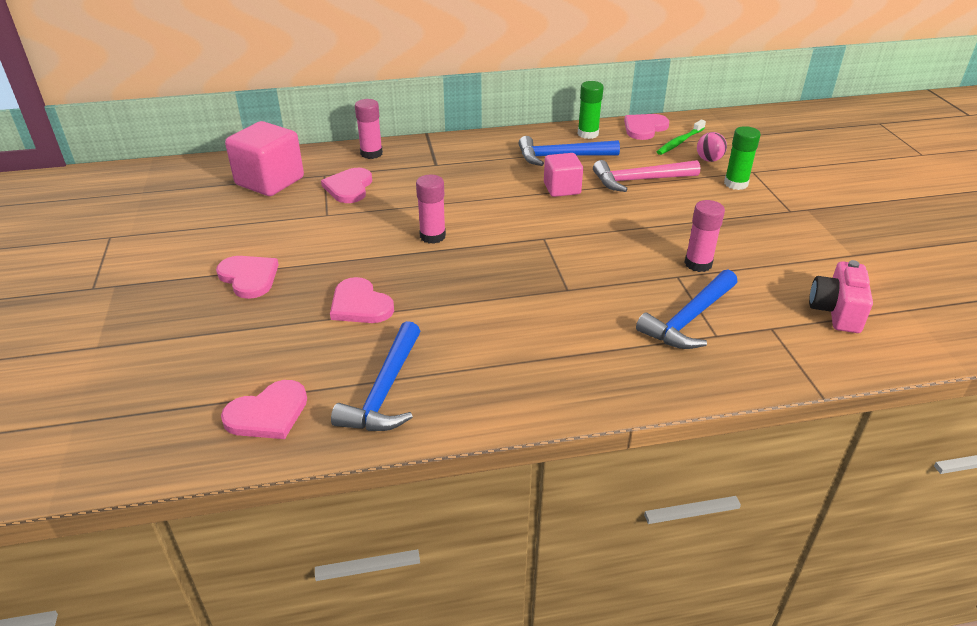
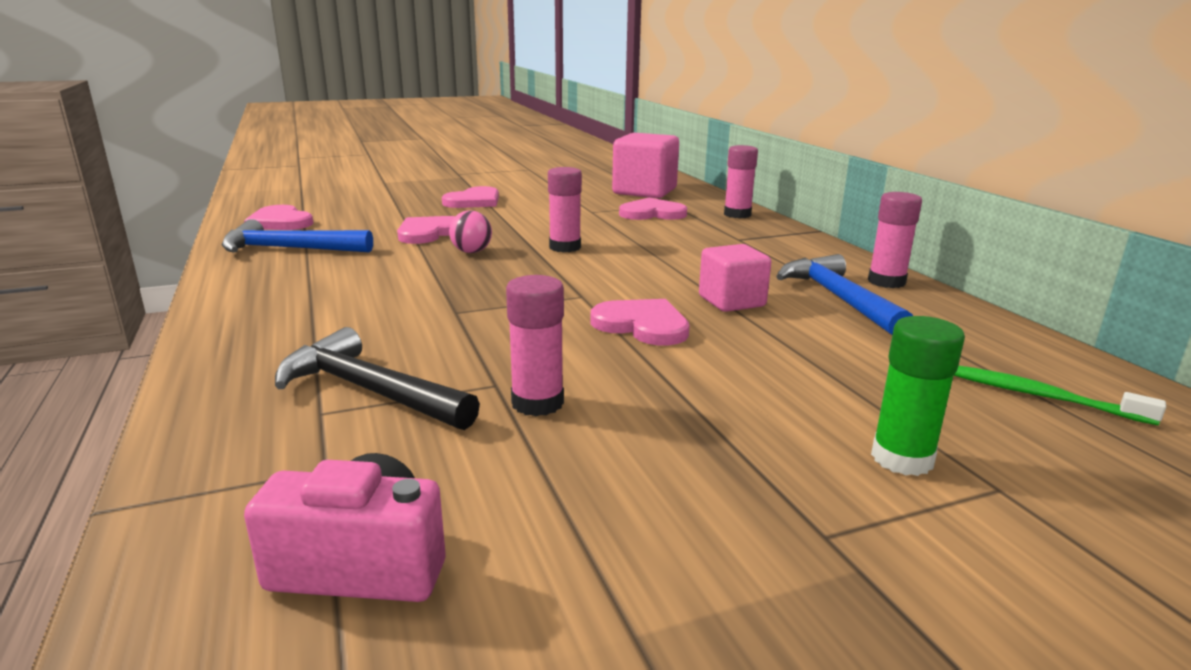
camera: 80 degrees right, 15 degrees down
(536, 137) = (886, 282): none -> pink glue stick
(588, 134) = (950, 314): green glue stick -> none
(640, 180) = (815, 356): pink hammer -> none
(644, 128) = (1053, 360): pink heart -> pink heart (642, 325)
(689, 319) = (370, 391): blue hammer -> black hammer
(709, 160) = (991, 428): pink ball -> pink ball (471, 252)

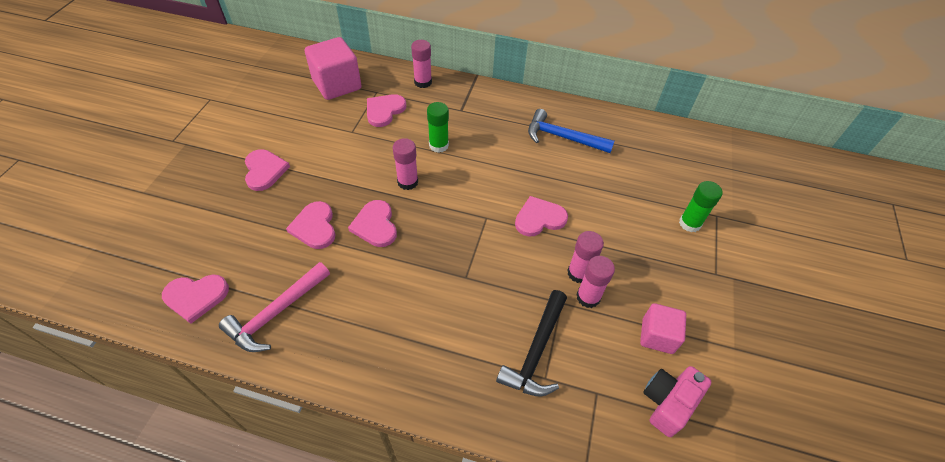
camera: 55 degrees left, 30 degrees up
(290, 249) = (276, 313): blue hammer -> pink hammer
(370, 391) = (536, 351): black hammer -> black hammer turned 45 degrees counterclockwise
(471, 252) = (375, 225): pink ball -> pink heart
(654, 244) = (438, 145): none -> green glue stick
(731, 301) = (538, 171): pink cube -> pink cube (657, 336)
(886, 282) = (558, 109): pink glue stick -> pink glue stick (578, 273)
(1039, 396) = (675, 157): green toothbrush -> none

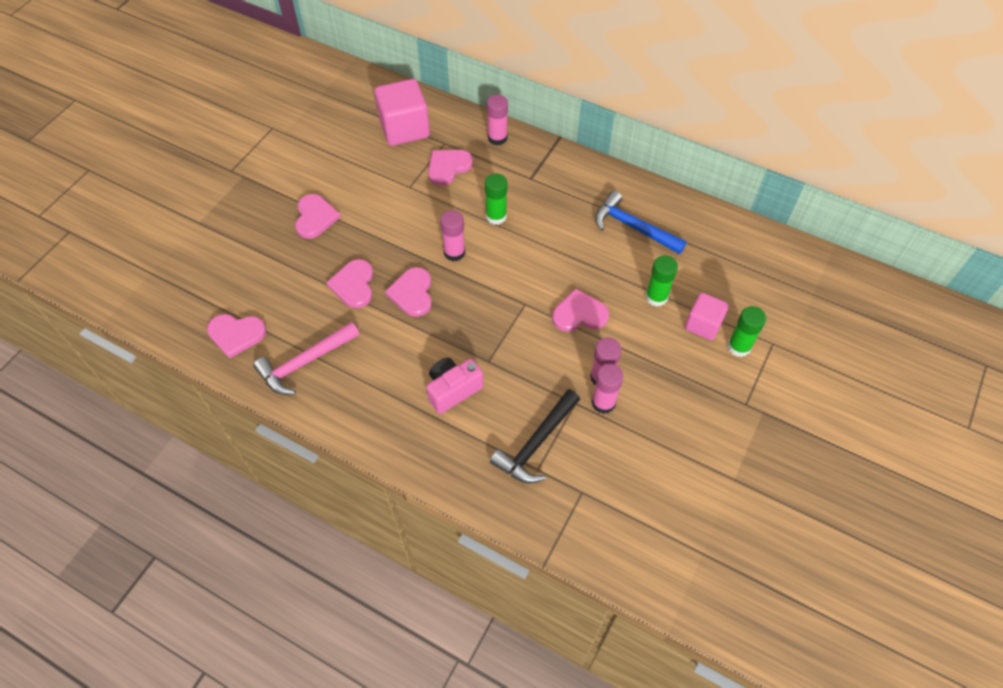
camera: 15 degrees right, 5 degrees up
(603, 192) = (656, 297): none -> green glue stick
(657, 336) = (660, 452): pink cube -> pink cube (703, 325)
(668, 403) = (647, 514): pink camera -> pink camera (453, 390)

